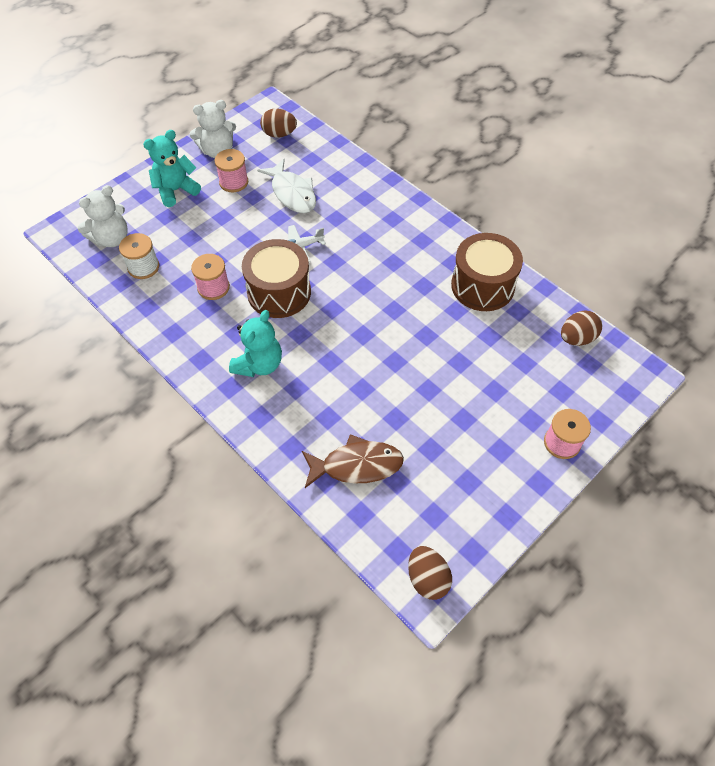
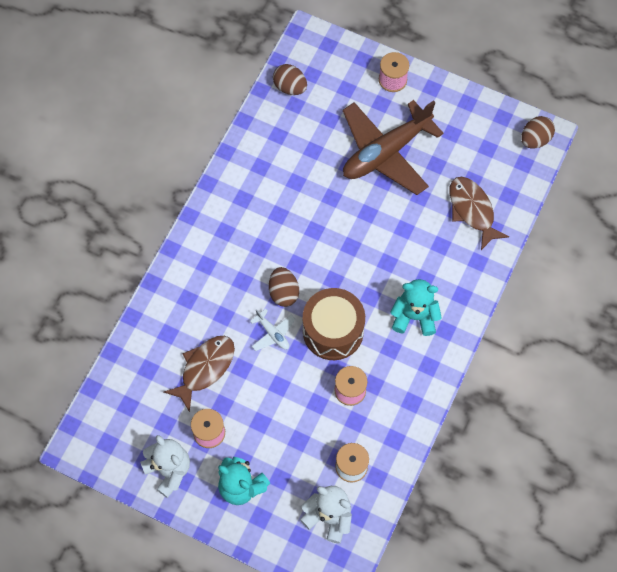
camera: 110 degrees left, 10 degrees up
(279, 134) = (121, 417): brown egg -> brown egg (283, 292)
(292, 193) = (205, 368): white fish -> brown fish
(464, 403) = (386, 152): none -> brown plane
(482, 286) = (261, 168): brown drum -> none

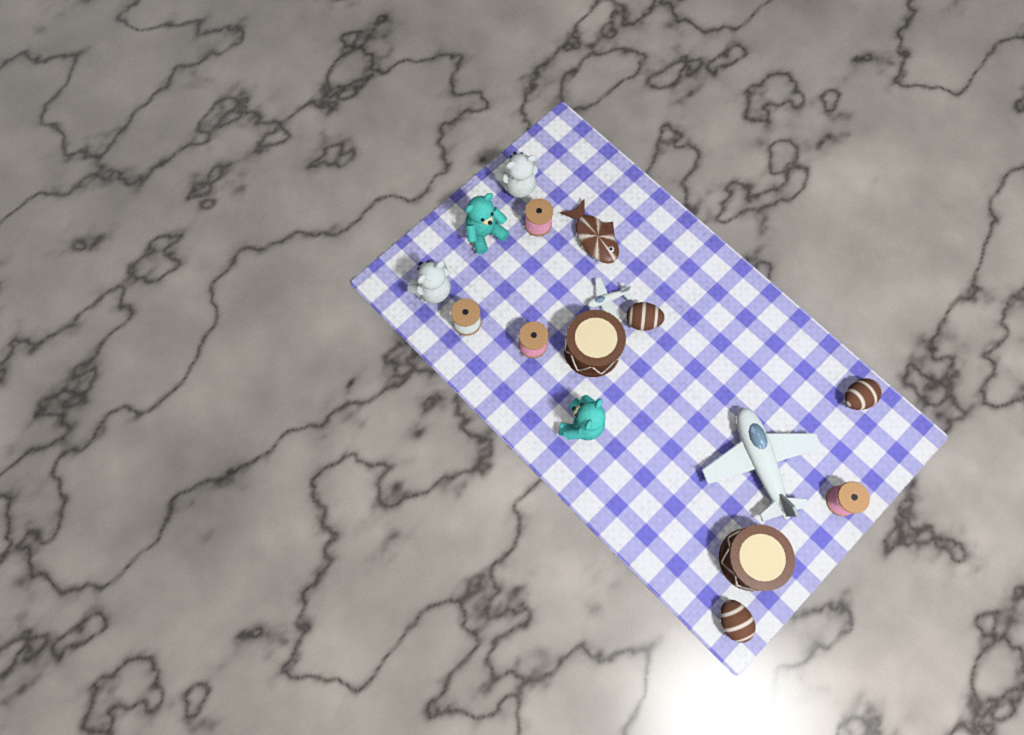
camera: 110 degrees right, 5 degrees up
(386, 152) = (759, 463): brown plane -> white plane
(472, 210) = (671, 521): brown fish -> none
(476, 139) = (749, 559): none -> brown drum

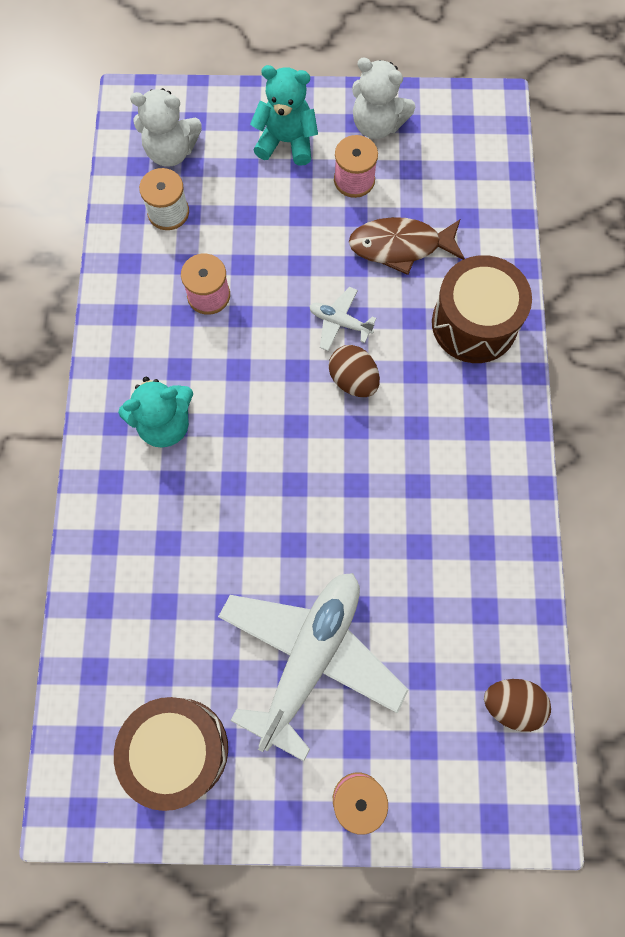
camera: 45 degrees right, 0 degrees up
(592, 349) = (264, 358): brown drum -> brown drum (474, 323)
(594, 237) = (400, 246): brown fish -> brown fish turned 75 degrees clockwise
(732, 620) = (83, 794): brown egg -> none

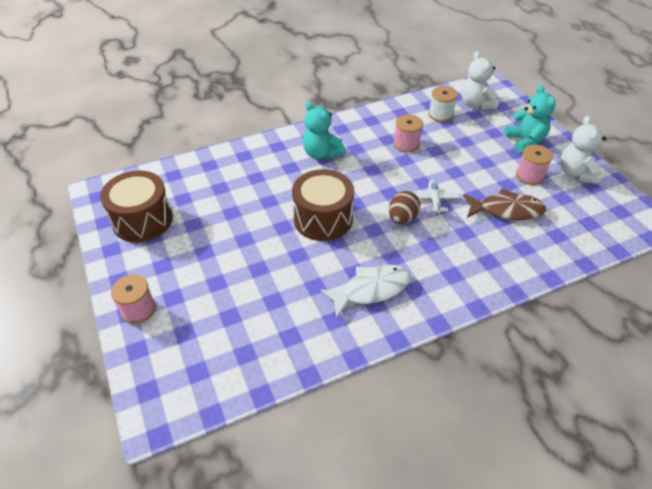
camera: 65 degrees right, 25 degrees down
(310, 658) = (218, 257): white plane -> none
(400, 246) = (506, 210): brown fish -> brown fish turned 120 degrees clockwise
(455, 480) = (371, 289): none -> white fish
(474, 323) = (486, 263): brown drum -> brown drum (323, 219)
(512, 704) = (231, 374): brown egg -> none

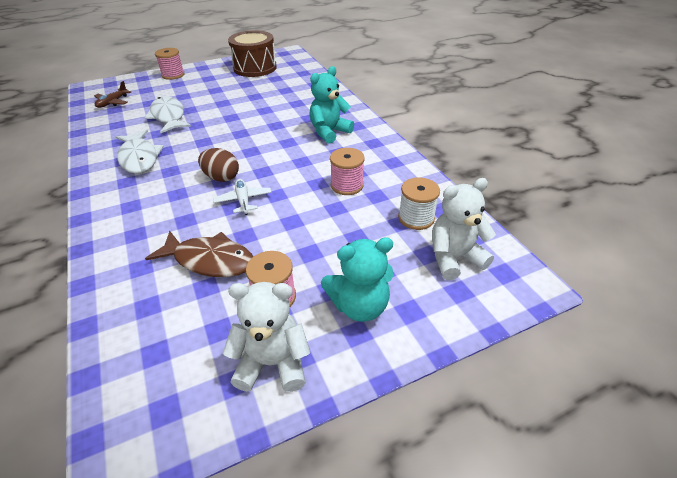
camera: 90 degrees right, 5 degrees down
(222, 362) = (113, 102): none -> brown plane
(275, 285) = (168, 116): none -> white fish
(323, 219) = (234, 134): brown drum -> none
(434, 200) = (243, 200): white plane -> white plane turned 105 degrees counterclockwise
(506, 210) = (210, 260): brown fish -> brown fish turned 75 degrees counterclockwise

